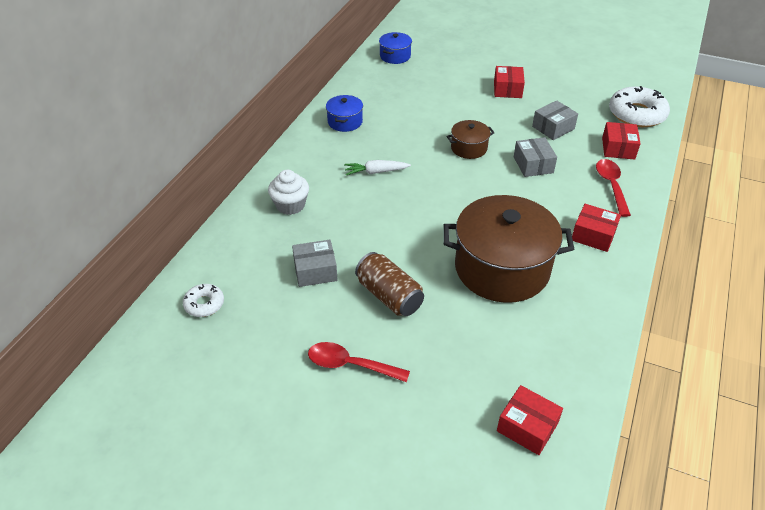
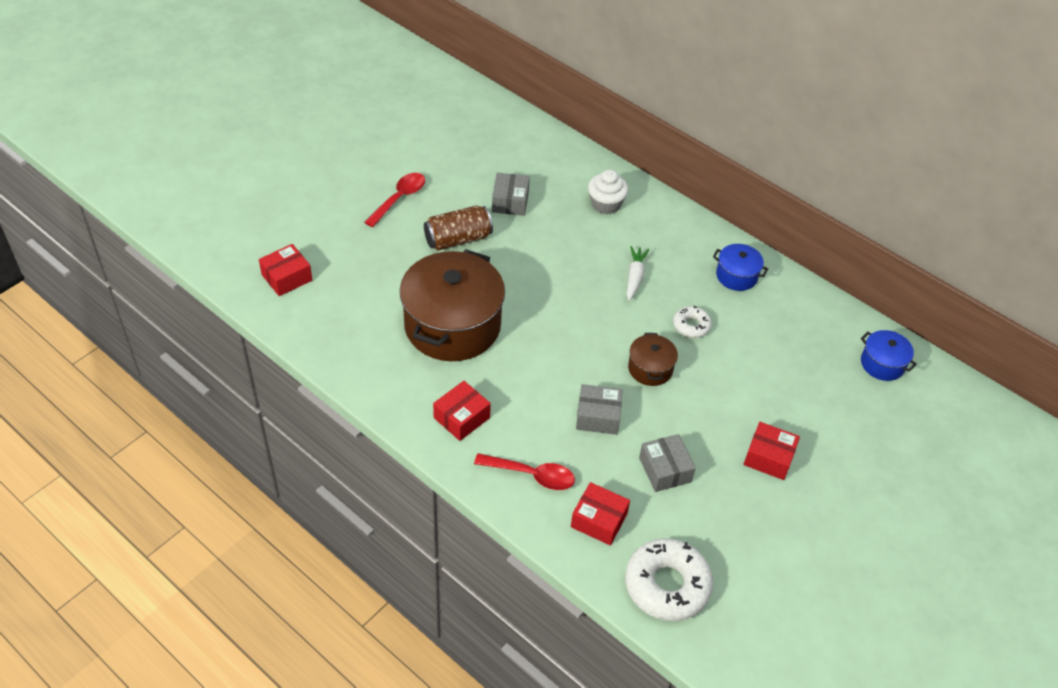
camera: 105 degrees right, 5 degrees up
(204, 304) = (503, 134): white donut -> white donut (691, 326)

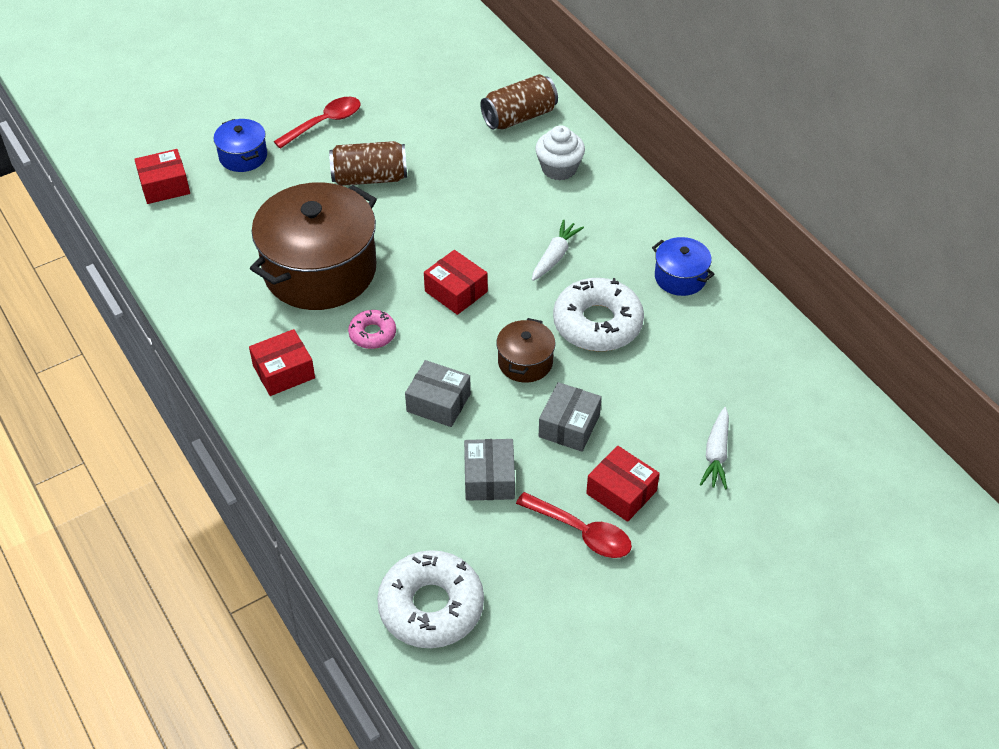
camera: 20 degrees right, 0 degrees up
(510, 202) = (448, 147): grey box -> grey box (569, 426)
(520, 370) = (372, 334): none -> pink donut
(531, 475) = (332, 450): red spoon -> red spoon (581, 532)
(555, 167) = (519, 117): none -> brown can
(599, 520) = (386, 517): red box -> red box (456, 291)
(691, 326) = (597, 323): white donut -> white donut, size x1.90
(824, 411) = (716, 454): none -> white carrot
(882, 364) = (817, 414): blue pot -> blue pot (243, 156)

